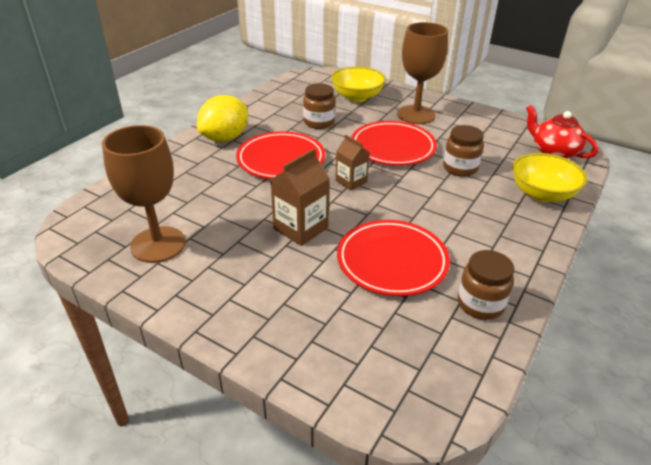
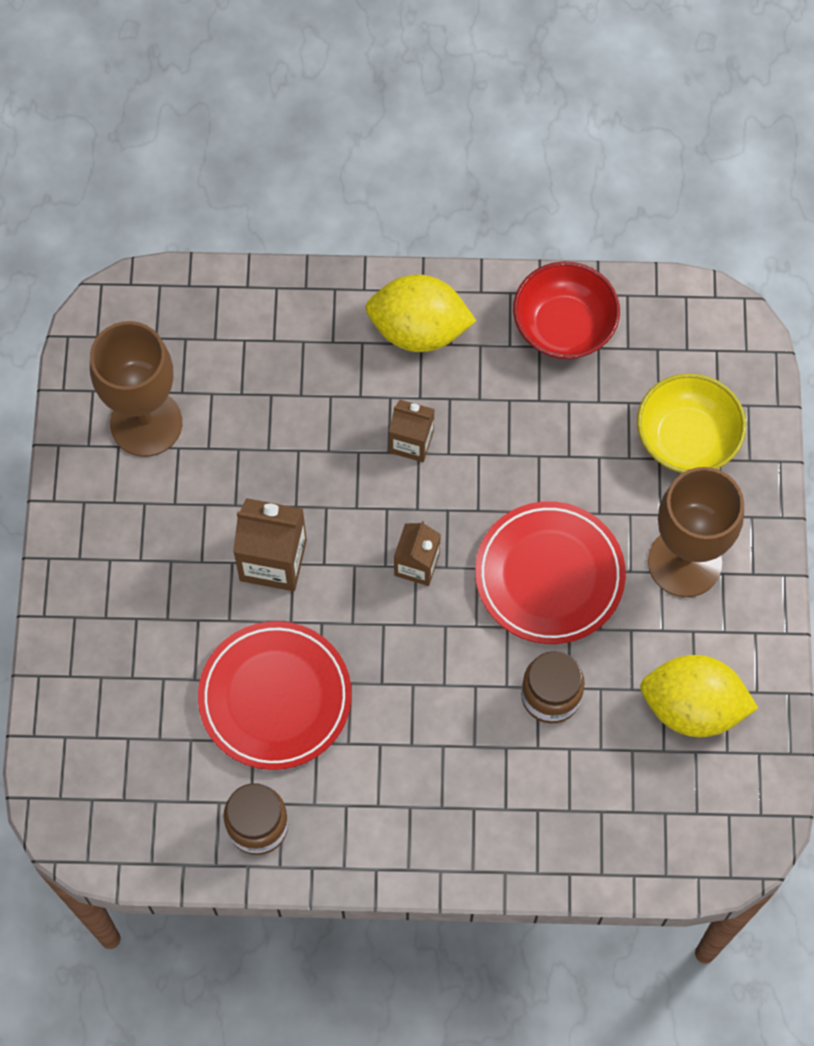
camera: 60 degrees right, 30 degrees up
(271, 105) = (563, 326): none -> red bowl
(281, 160) = (411, 442): red plate -> brown carton
(319, 122) = (555, 430): brown jar -> none
(492, 135) = (692, 707): none -> yellow lemon
(542, 194) = (551, 833): yellow bowl -> none
(553, 152) = (697, 819): red teapot -> none

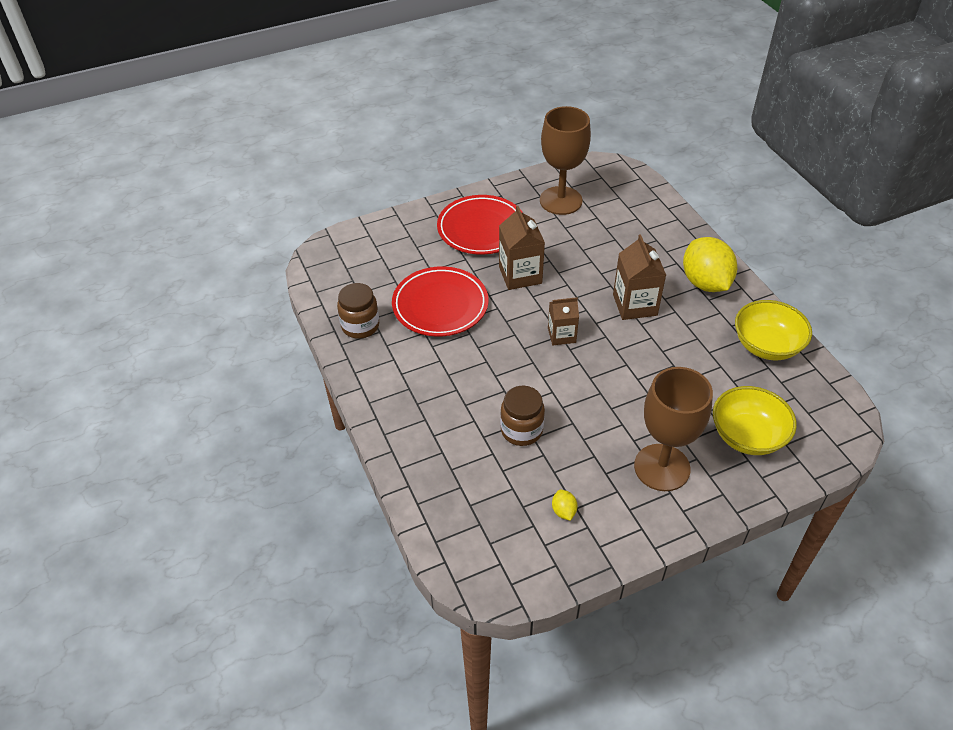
camera: 65 degrees right, 20 degrees down
(411, 442) = (635, 305): brown carton -> brown carton, size x1.54
(549, 575) = (600, 399): red plate -> red plate (481, 229)
(563, 326) = (766, 345): red bowl -> yellow bowl
(692, 707) = (563, 511): yellow lemon -> yellow lemon, size x0.41

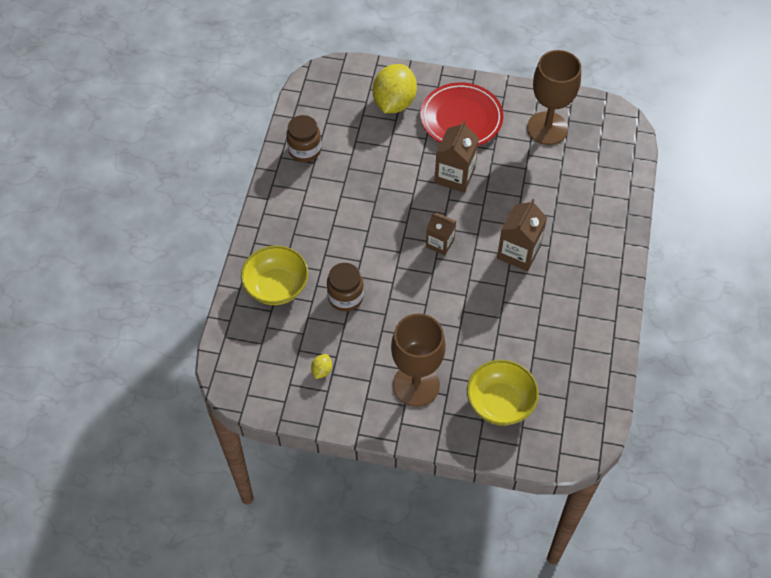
camera: 35 degrees right, 10 degrees up
(440, 305) = (374, 166): red plate -> none
(705, 283) = (593, 267): yellow lemon -> yellow lemon (394, 103)
(766, 345) = (588, 346): yellow bowl -> yellow bowl (276, 287)

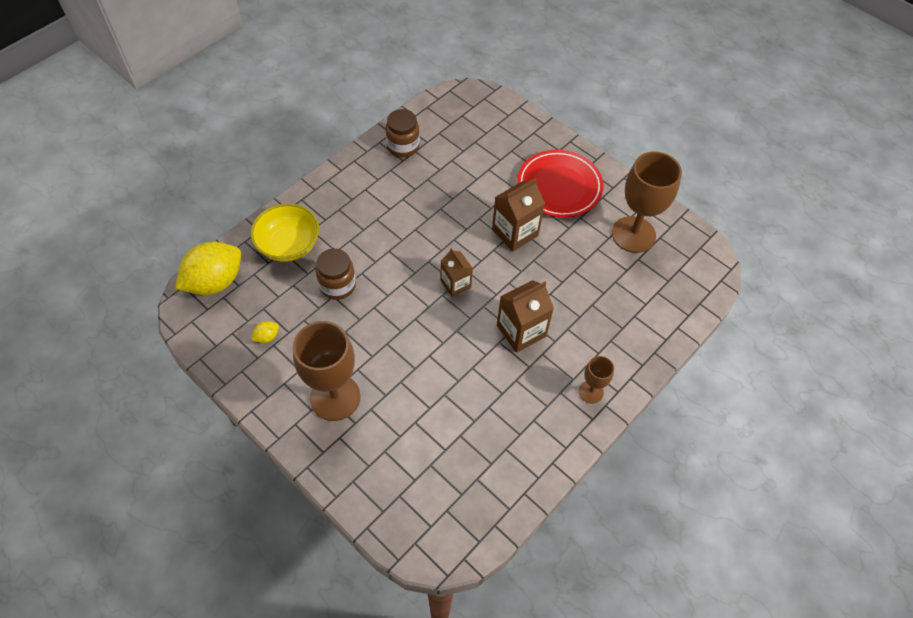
camera: 30 degrees right, 0 degrees up
(394, 103) = (510, 145): yellow lemon -> yellow lemon (215, 282)
(500, 403) = (396, 460): yellow bowl -> none
(603, 269) = (591, 392): none -> brown goblet

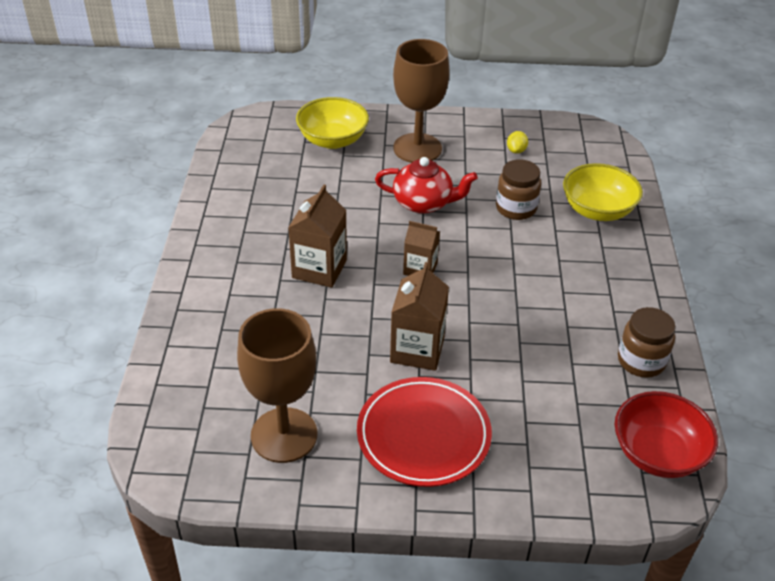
camera: 140 degrees right, 15 degrees down
(215, 282) = (607, 157): yellow lemon -> none
(390, 462) = (333, 140): none -> yellow bowl
(393, 336) = (423, 203): none -> red teapot
(455, 108) = (657, 453): none -> red bowl
(591, 392) = (212, 261): brown goblet -> none

